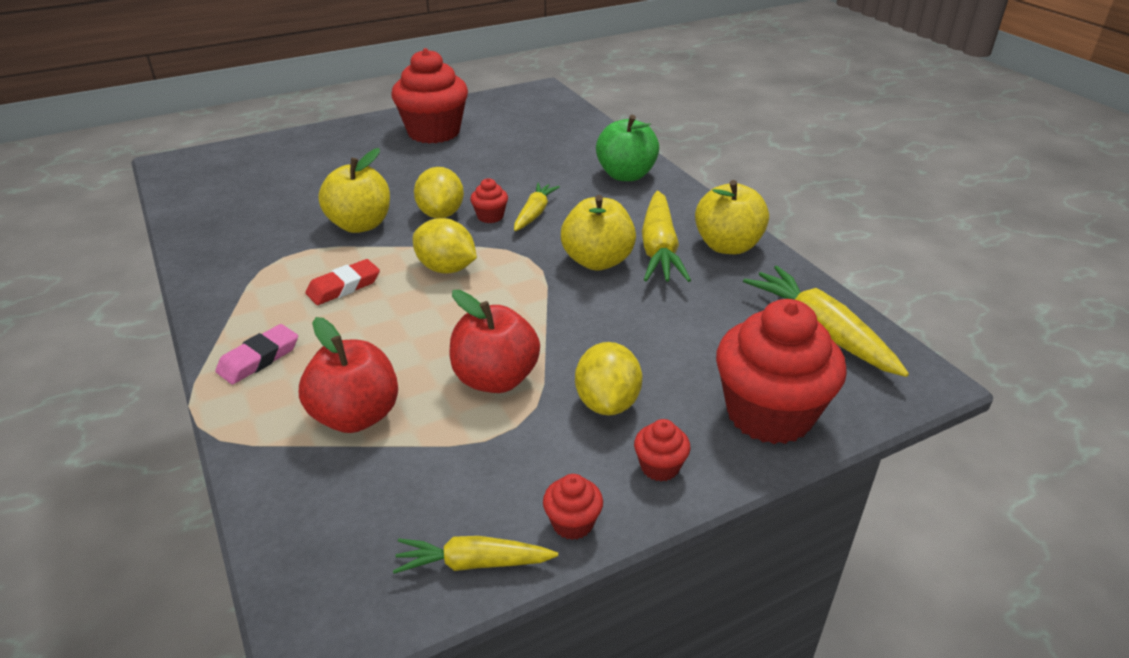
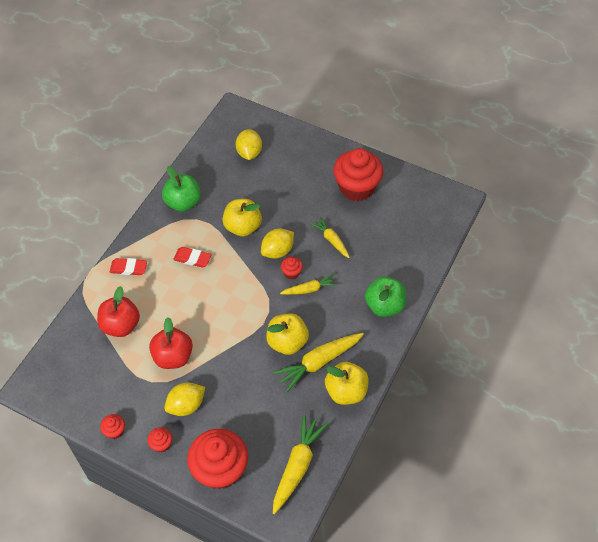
camera: 55 degrees right, 20 degrees up
(234, 257) = (183, 202): none -> green apple
(259, 359) = (128, 268): pink eraser -> red eraser
(446, 268) = (234, 286): yellow lemon -> yellow lemon (249, 153)
(473, 563) = (79, 411): yellow carrot -> yellow carrot (331, 240)

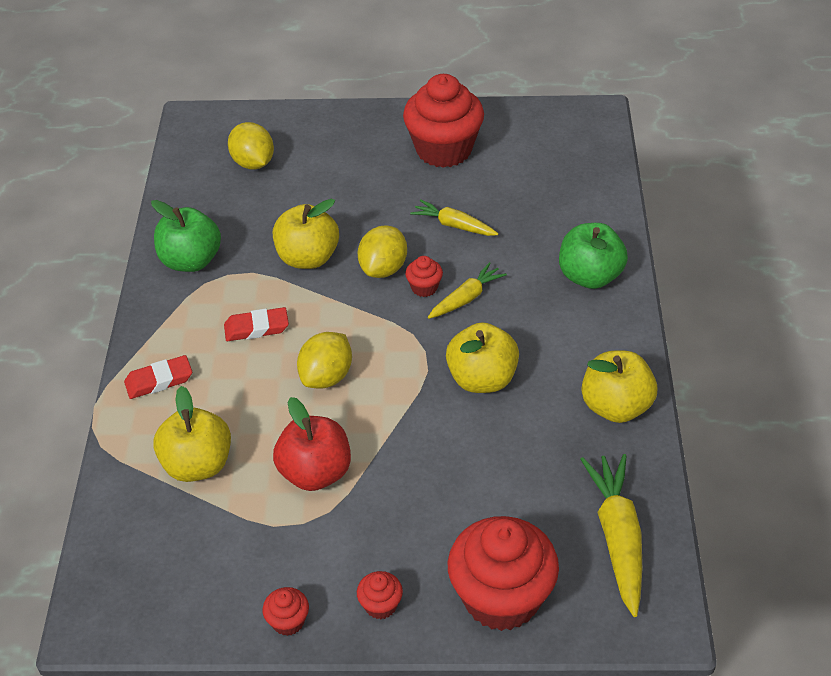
camera: 25 degrees left, 10 degrees down
(121, 325) = (198, 464): red apple -> yellow apple
(186, 405) = (383, 531): yellow lemon -> yellow lemon (326, 376)
(318, 362) = (548, 386): yellow carrot -> none

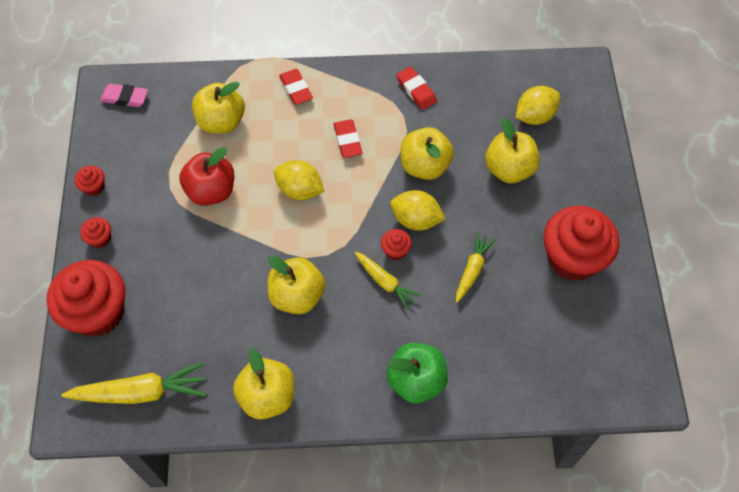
camera: 85 degrees right, 15 degrees up
(124, 592) = (125, 98): none -> pink eraser
(191, 261) = (416, 90): green apple -> red eraser
(323, 188) = (509, 169): none -> yellow apple

